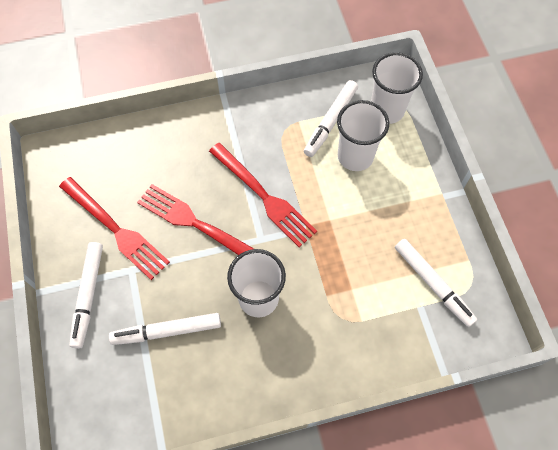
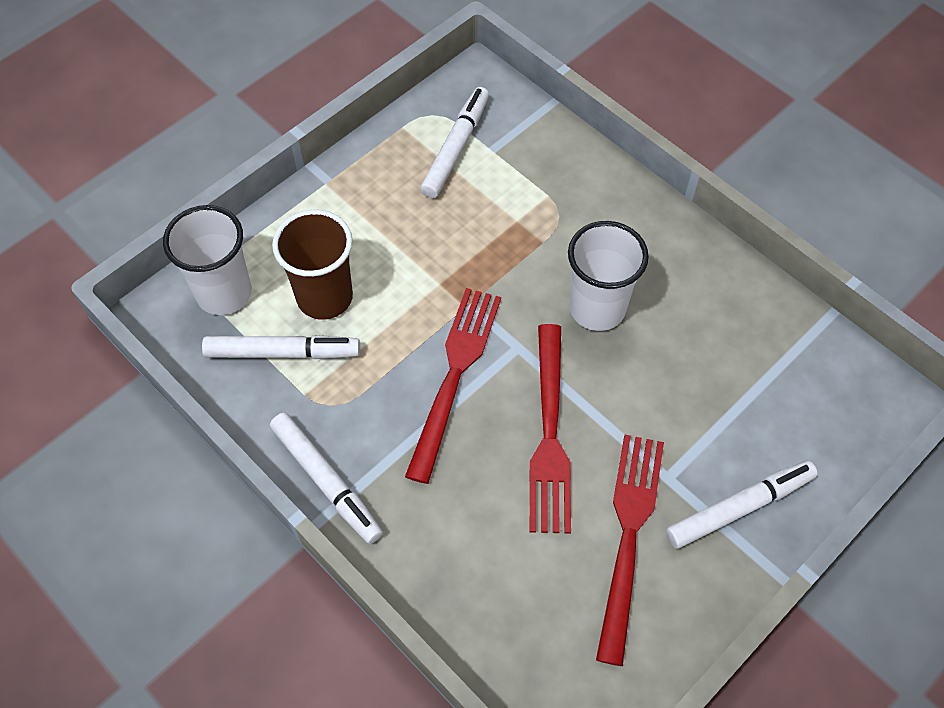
camera: 120 degrees left, 5 degrees down
(167, 331) = (709, 385): white marker -> white marker (326, 481)
(355, 156) = (325, 297): white cup -> brown cup

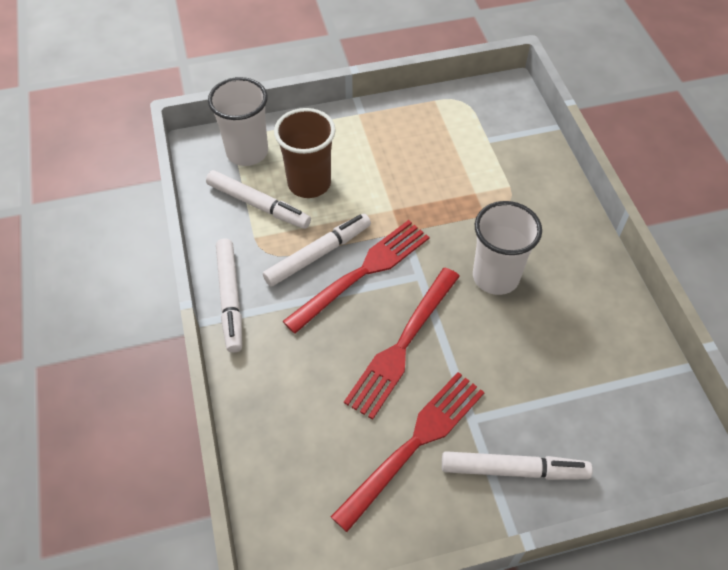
camera: 30 degrees right, 5 degrees down
(456, 148) = (463, 128): white marker -> white marker (318, 254)

